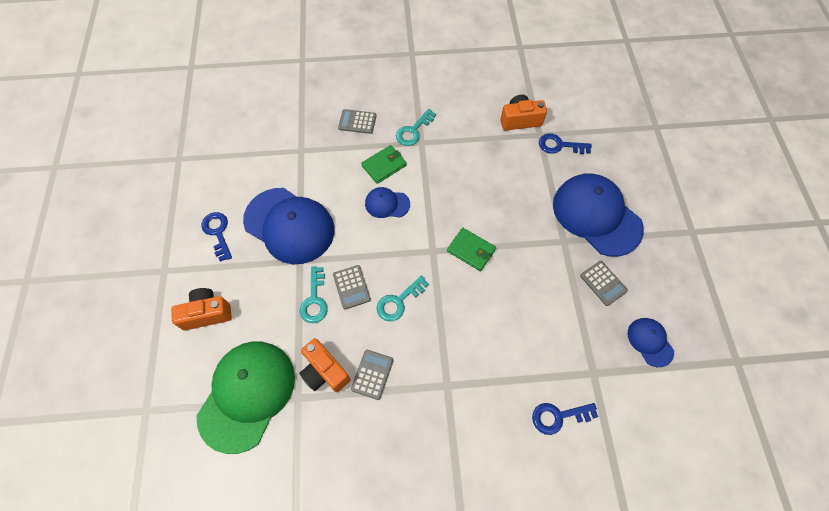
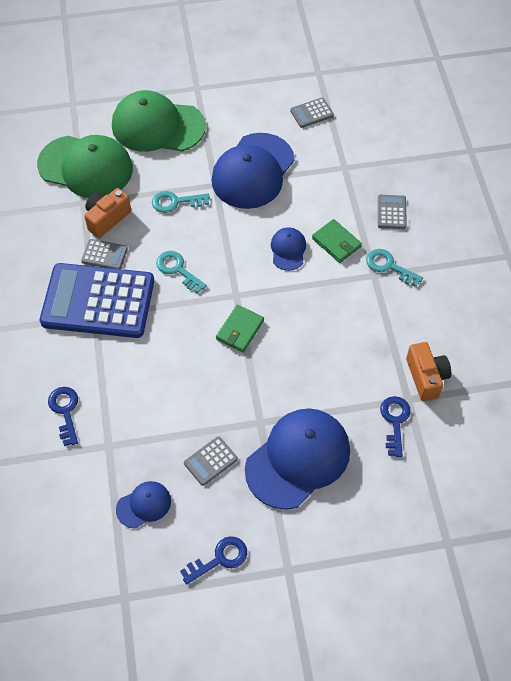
camera: 85 degrees right, 5 degrees down
(207, 313) = (158, 126): orange camera -> green cap
(218, 232) = (239, 118): blue key -> blue key (219, 559)
(351, 287) = (190, 229): grey calculator -> grey calculator (311, 113)
(430, 382) = (98, 301): none -> blue calculator

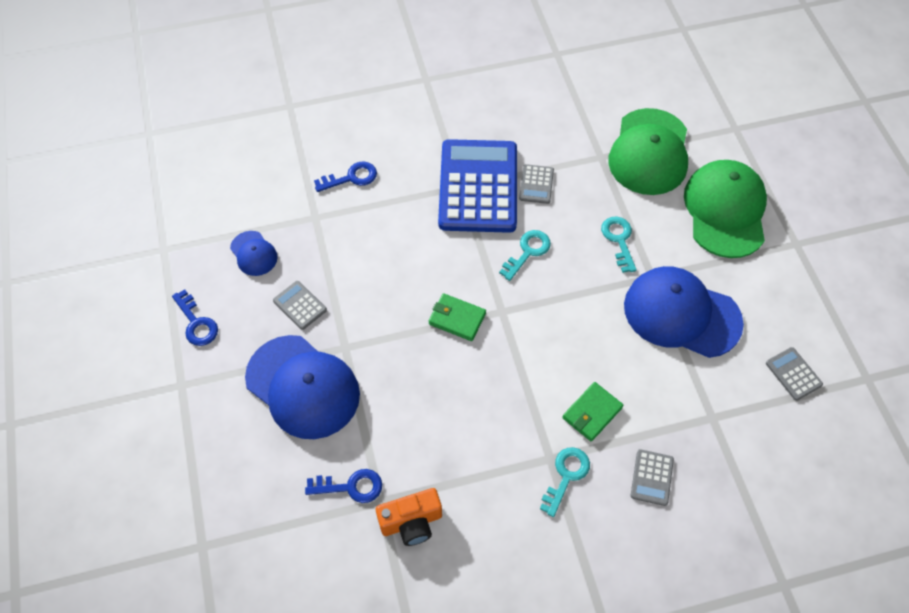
camera: 85 degrees right, 0 degrees up
(107, 219) = (583, 180): orange camera -> none
(288, 250) = (572, 360): blue cap -> none
(391, 212) = (652, 477): grey calculator -> grey calculator turned 105 degrees clockwise

